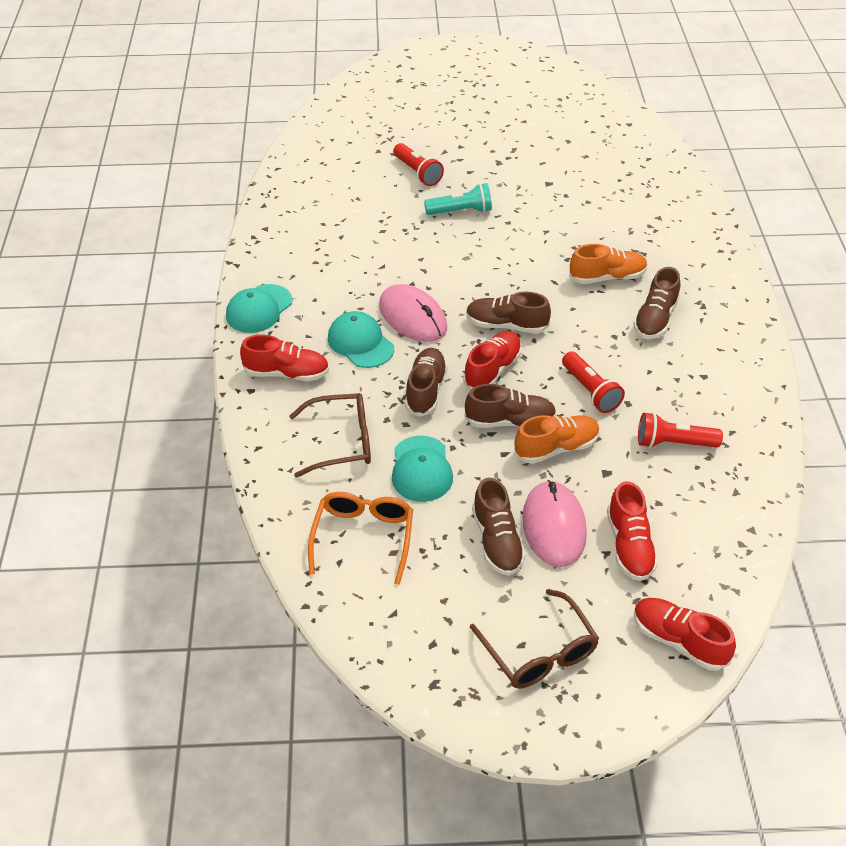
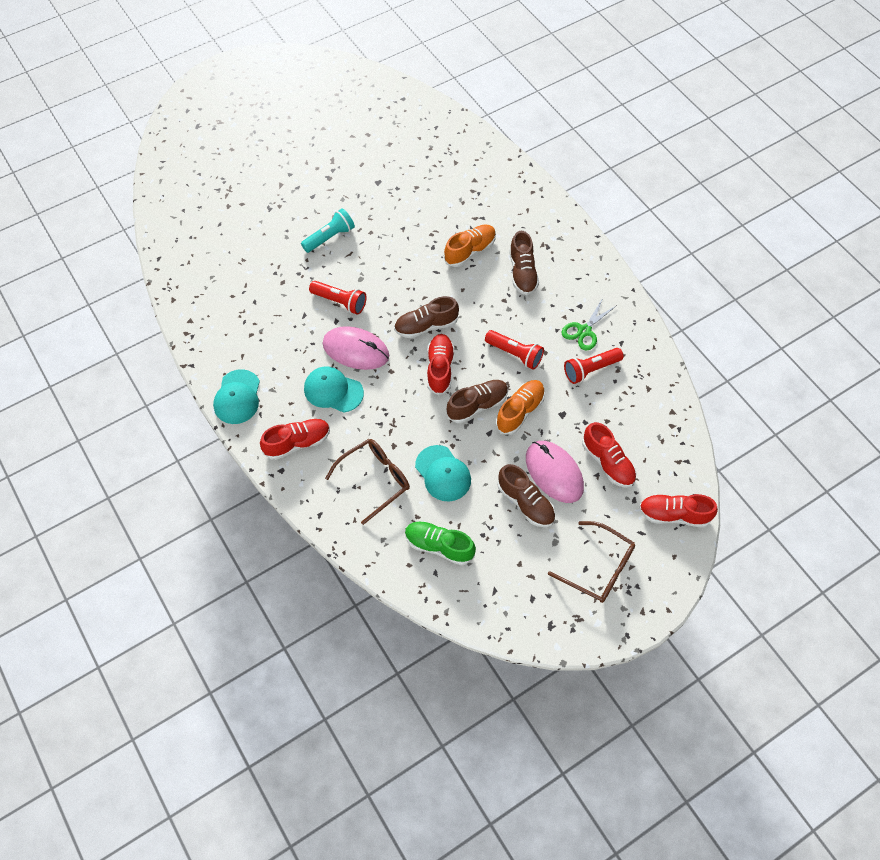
camera: 30 degrees left, 15 degrees up
(363, 537) = (439, 546): orange glasses -> green shoe
(417, 173) = (273, 214): red flashlight -> red flashlight (340, 302)
(425, 390) = (405, 408): brown shoe -> none
(692, 402) = (584, 331): none -> green scissors

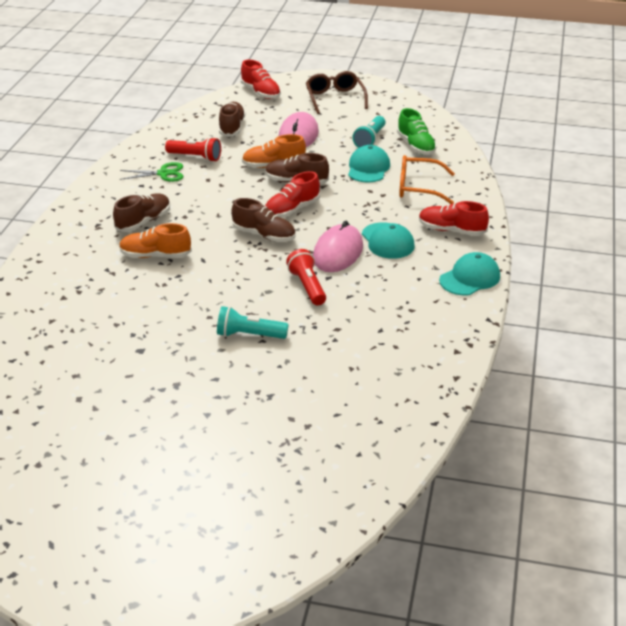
camera: 135 degrees left, 25 degrees down
(356, 350) = (338, 252): pink mouse -> pink mouse turned 45 degrees clockwise
(375, 480) = (418, 188): brown glasses -> orange glasses
(488, 520) = (370, 140): none -> turquoise flashlight
(515, 354) = (229, 188): red flashlight -> none
(525, 502) = (336, 134): brown shoe -> brown shoe (232, 128)
(608, 462) = (260, 123): red shoe -> none

